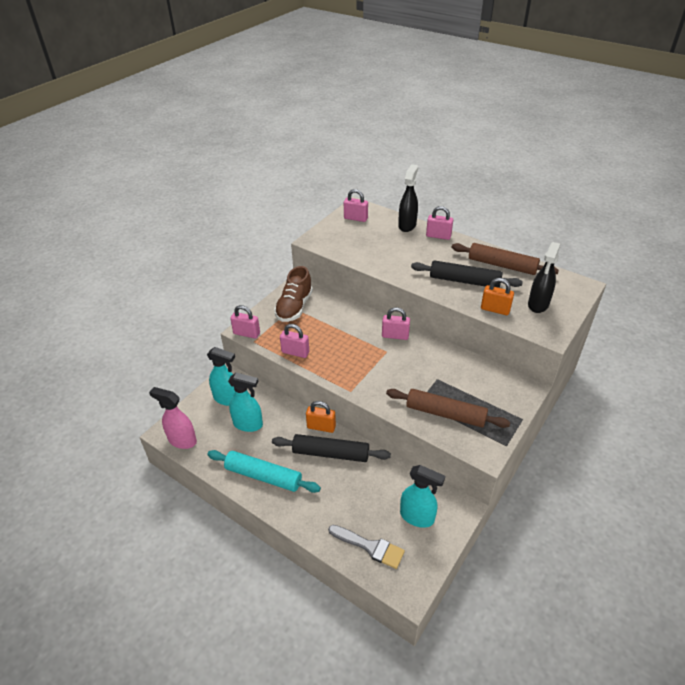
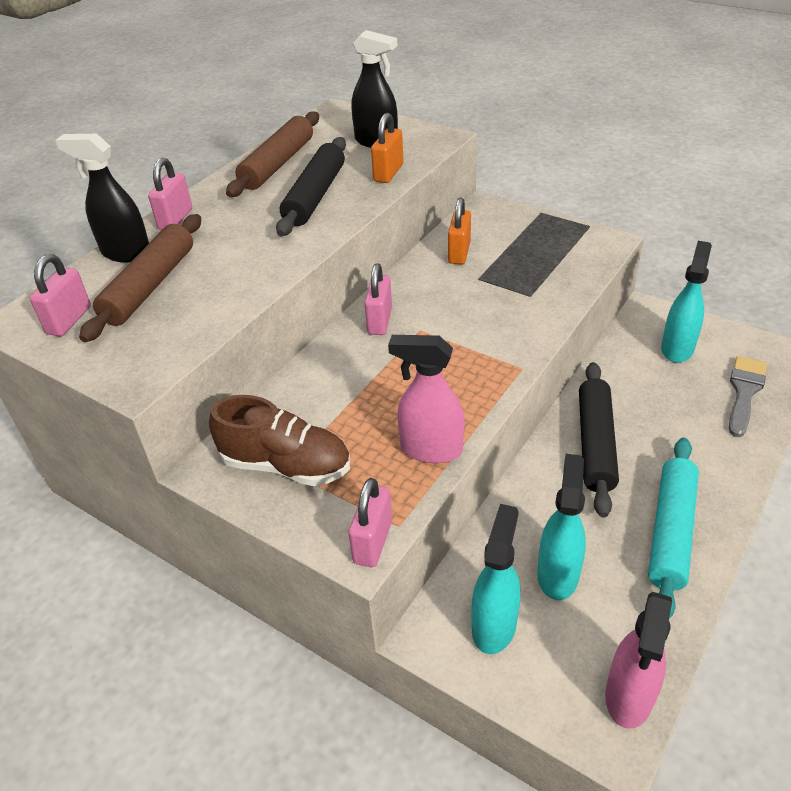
camera: 90 degrees left, 0 degrees up
(295, 352) = (430, 449): pink padlock -> pink spray bottle
(321, 427) = (541, 460): orange padlock -> orange padlock (459, 253)
(445, 414) = (548, 271): brown rolling pin -> brown rolling pin (150, 286)

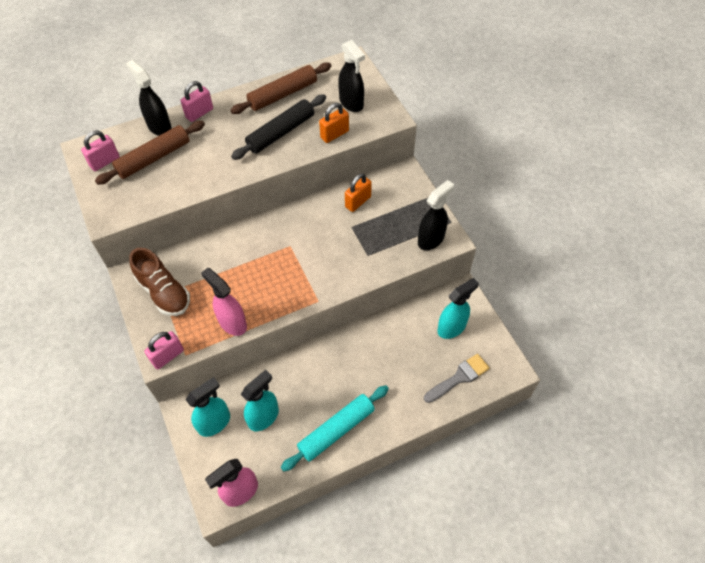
camera: 30 degrees right, 15 degrees up
(380, 321) = (275, 228): pink padlock -> none
(586, 249) = (431, 239): none -> black spray bottle
(595, 444) = (347, 359): black rolling pin -> none

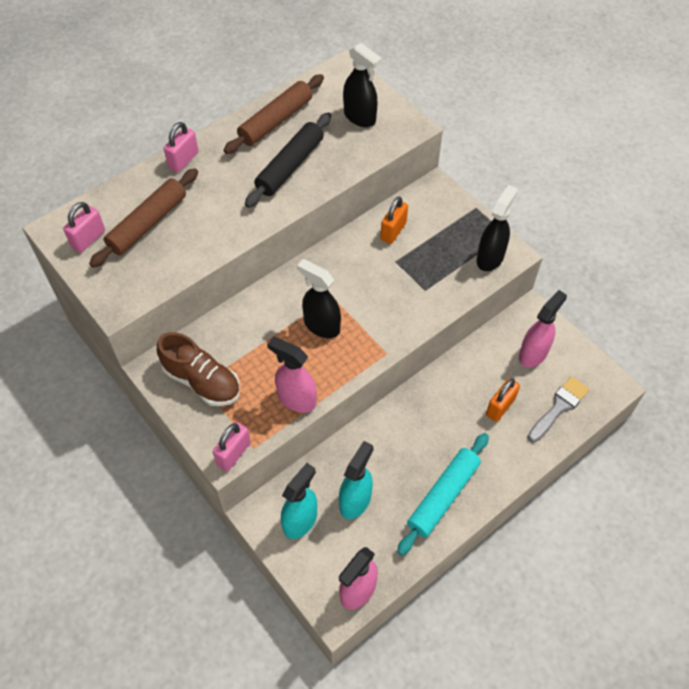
camera: 15 degrees left, 0 degrees up
(159, 127) = (140, 185): black spray bottle -> black spray bottle (321, 325)
(334, 134) = (353, 157): orange padlock -> orange padlock (500, 407)
(451, 327) = (533, 354): turquoise spray bottle -> pink spray bottle

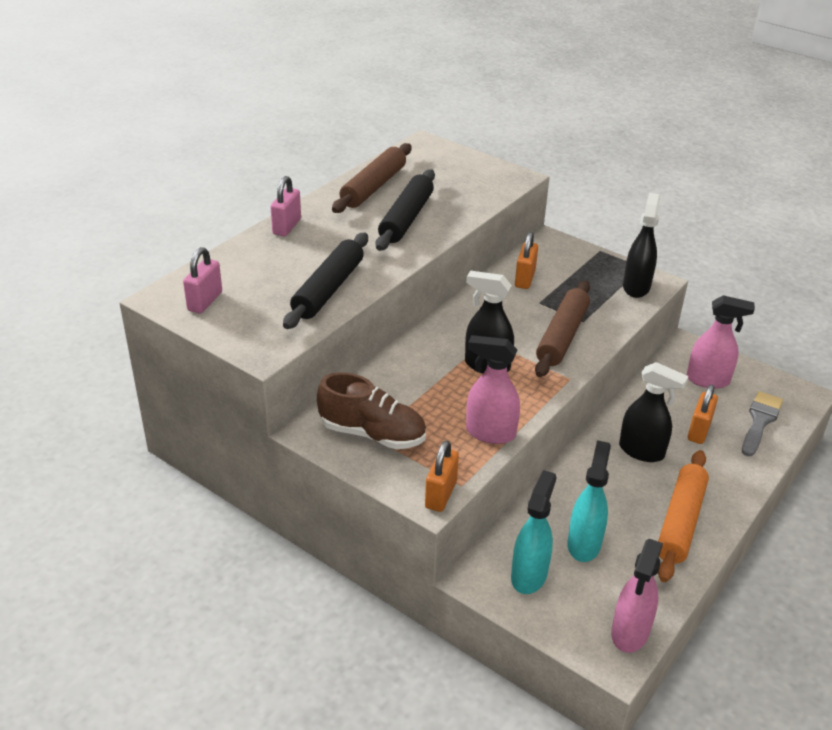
camera: 15 degrees left, 20 degrees down
(148, 224) = (269, 280): brown rolling pin -> brown rolling pin (562, 336)
(193, 242) = (328, 289): none -> black rolling pin
(233, 453) = (440, 494): pink padlock -> orange padlock
(360, 117) = (461, 175): black spray bottle -> black spray bottle (642, 451)
(443, 496) = (680, 522): turquoise rolling pin -> orange rolling pin
(533, 354) = (708, 380): pink spray bottle -> pink spray bottle turned 75 degrees clockwise

